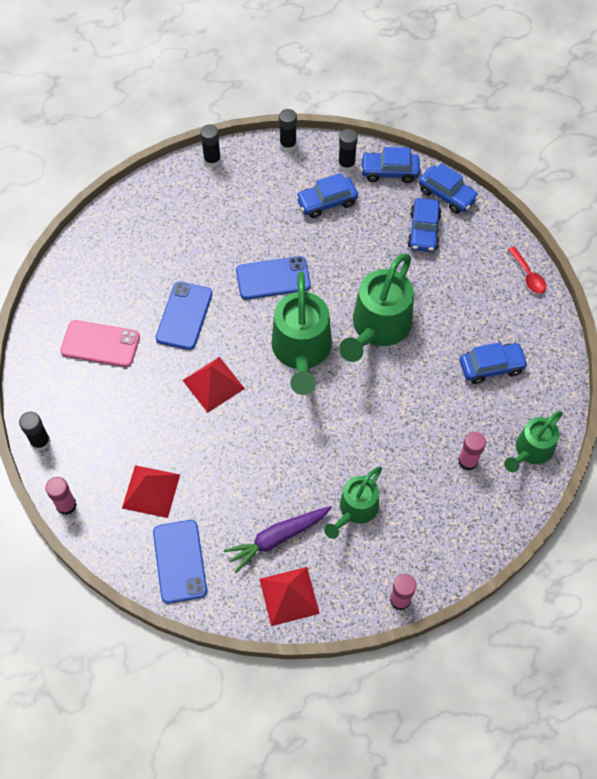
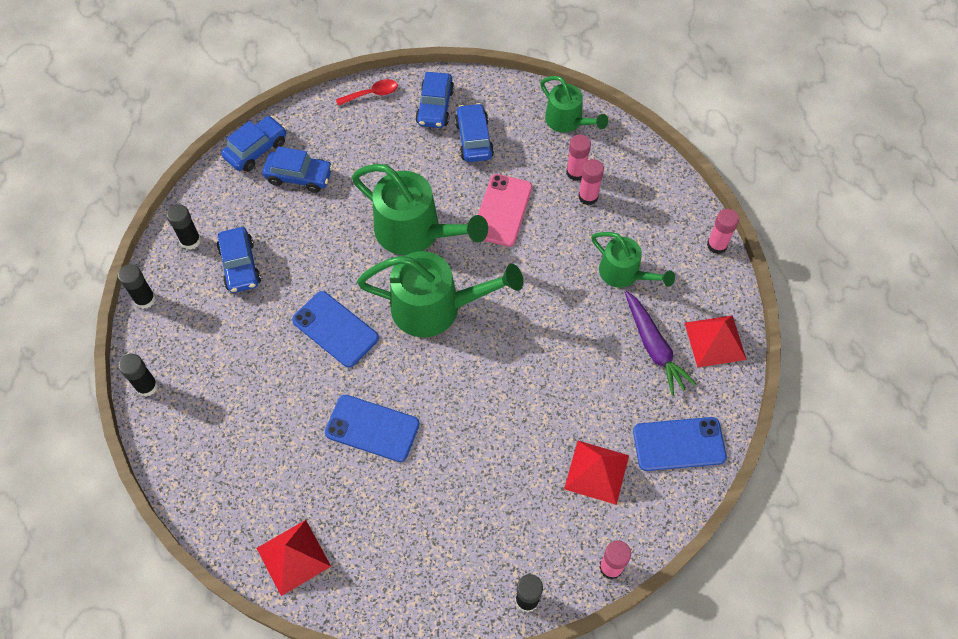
camera: 85 degrees left, 0 degrees up
(100, 344) = (398, 527): pink phone -> pink phone (502, 210)
(213, 384) = (468, 400): red pyramid -> red pyramid (293, 557)
(273, 278) = (335, 329): blue phone -> blue phone turned 45 degrees counterclockwise
(389, 172) = (212, 199): blue car -> blue car (435, 107)
(440, 474) = (588, 196): none -> pink glue stick

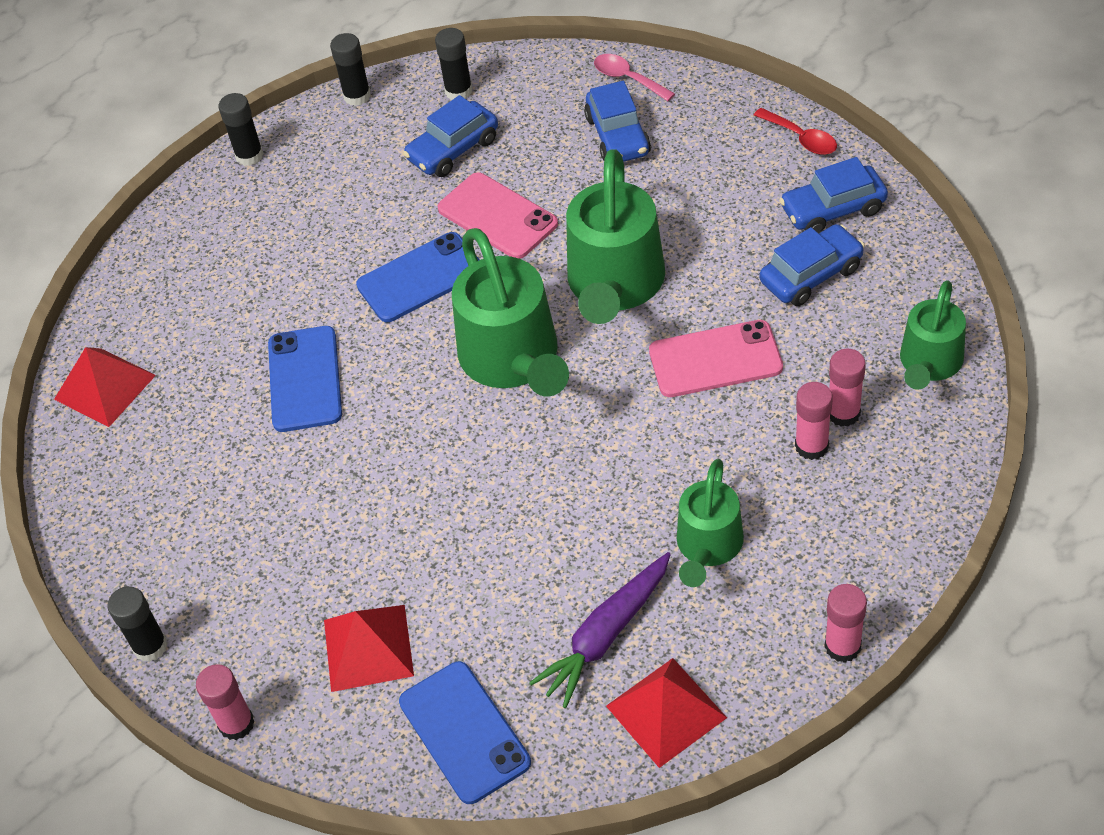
camera: 70 degrees right, 10 degrees down
(256, 149) = (628, 78): blue car -> pink spoon
(316, 266) = (497, 216): none -> pink phone
(335, 329) = (420, 278): blue phone -> blue phone turned 45 degrees clockwise

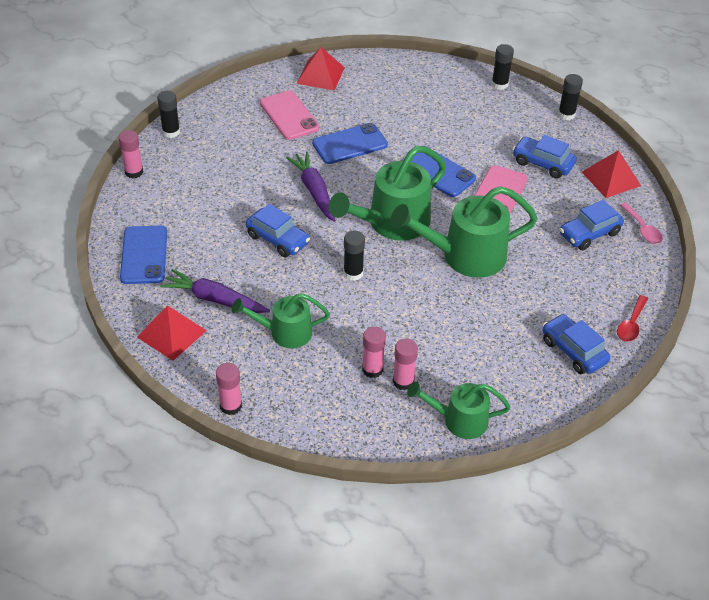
camera: 65 degrees right, 5 degrees down
(368, 647) = (187, 208): red pyramid -> red pyramid (611, 178)
(399, 450) = (314, 191): none -> purple carrot
(458, 91) = (592, 155): black glue stick -> black glue stick (353, 273)
(464, 732) = (144, 255): blue phone -> blue phone turned 45 degrees counterclockwise
(628, 78) = (642, 229): pink spoon -> pink spoon turned 135 degrees clockwise
(715, 359) = (424, 312): pink phone -> pink phone (289, 115)
(811, 275) = (511, 348): blue car -> blue car (277, 239)

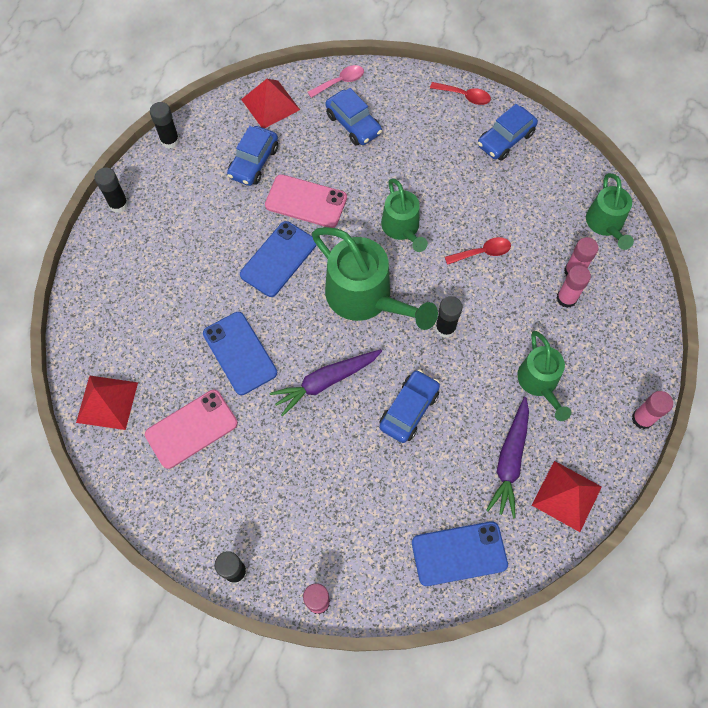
camera: 95 degrees left, 20 degrees up
(432, 311) = (482, 252): none -> red spoon
(464, 256) = (402, 229): green watering can -> green watering can, size x0.60

